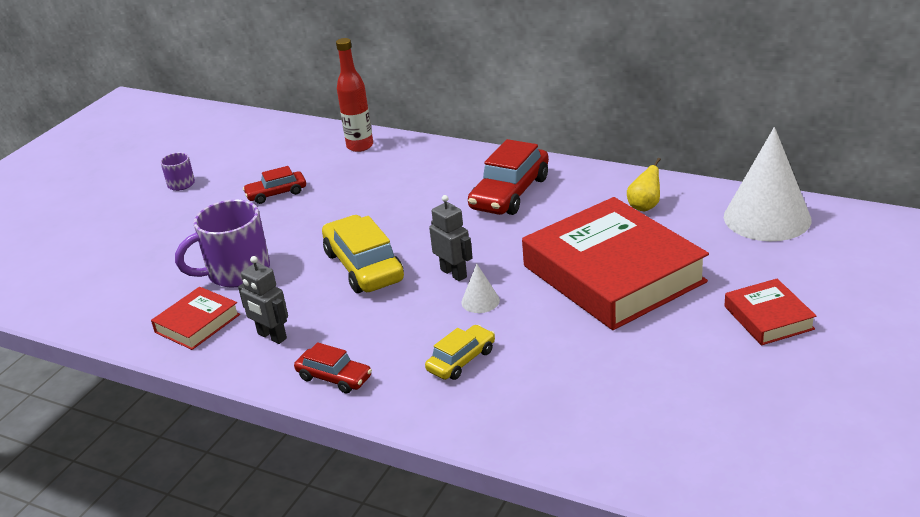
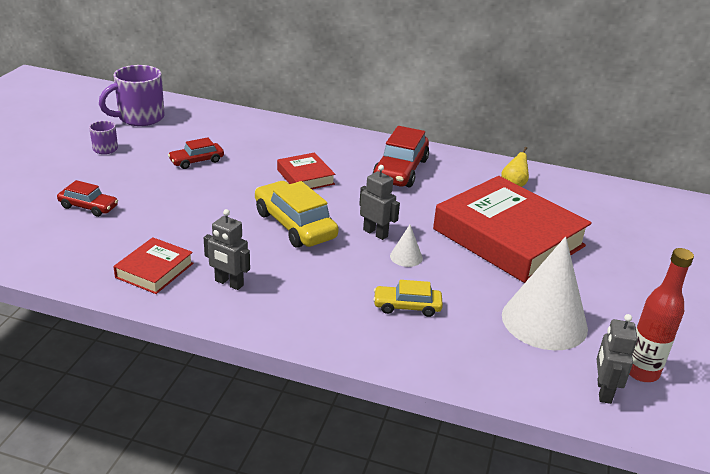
camera: 15 degrees left, 0 degrees up
(236, 272) = (179, 226): purple mug -> purple mug (139, 118)
(334, 377) = (298, 320): red car -> red car (88, 207)
(360, 146) = (260, 126): red bottle -> red bottle (641, 372)
(461, 360) = (407, 306): yellow car -> yellow car turned 120 degrees counterclockwise
(659, 459) = (603, 391): none -> grey robot
(767, 218) = (611, 198): white cone -> white cone (544, 321)
(768, 318) = (643, 275): red book -> red book (305, 177)

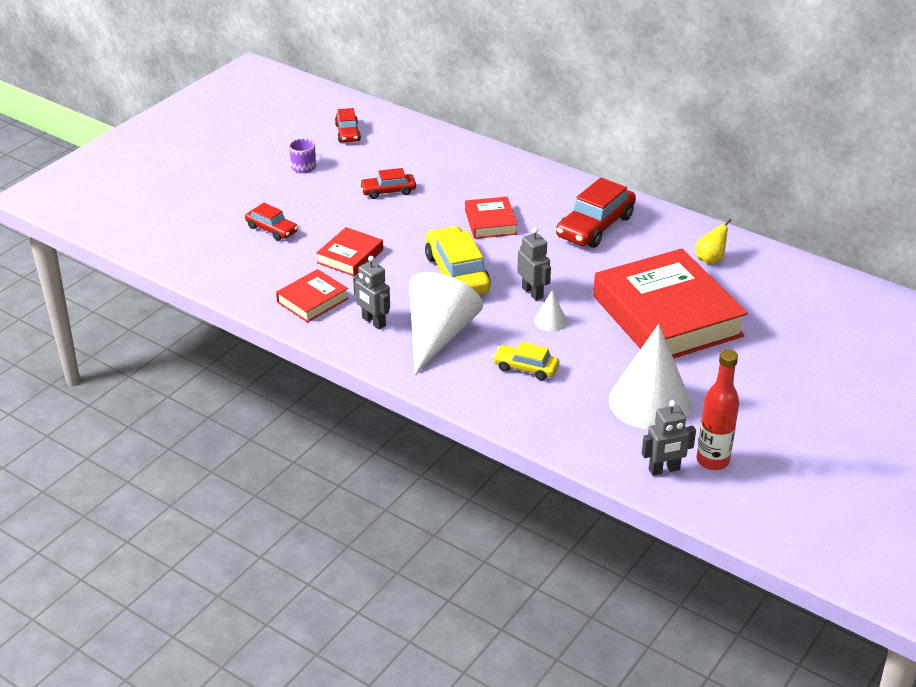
camera: 20 degrees right, 5 degrees up
(139, 118) = (348, 133): purple mug -> red car
(180, 222) = (350, 256): none -> red book
(303, 287) = (438, 335): none -> white cone
(603, 391) = (664, 470): grey robot -> grey robot turned 135 degrees counterclockwise

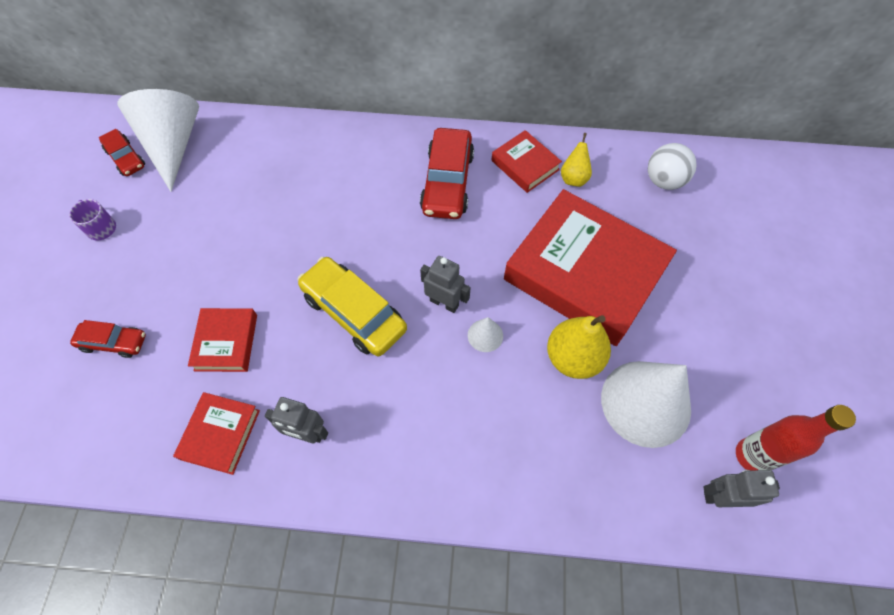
camera: 30 degrees left, 25 degrees up
(388, 191) = (215, 224): red car -> none
(438, 335) = (388, 417): white cone -> white cone (173, 145)
(490, 222) = (345, 222): red book -> red book (525, 165)
(526, 368) = (503, 419): yellow car -> none
(611, 358) = (573, 358): none -> yellow pear
(664, 470) = (721, 496): grey robot -> grey robot turned 135 degrees counterclockwise
(794, 287) = (663, 181): none -> white ball

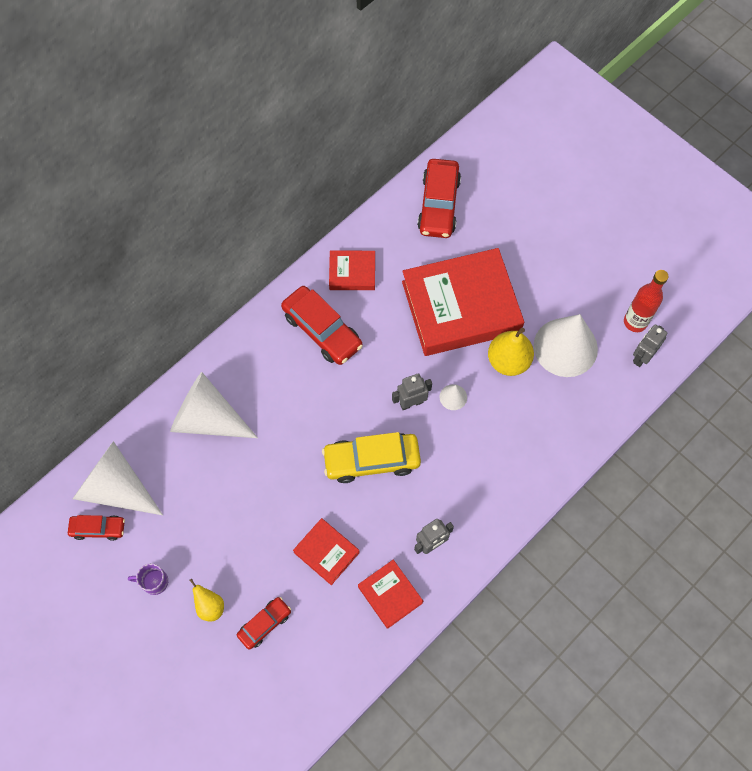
camera: 50 degrees left, 5 degrees up
(288, 161) = (207, 418): none -> white cone
(573, 178) = (389, 253): yellow pear -> yellow pear (210, 606)
(663, 181) = (438, 205): white ball -> red car

